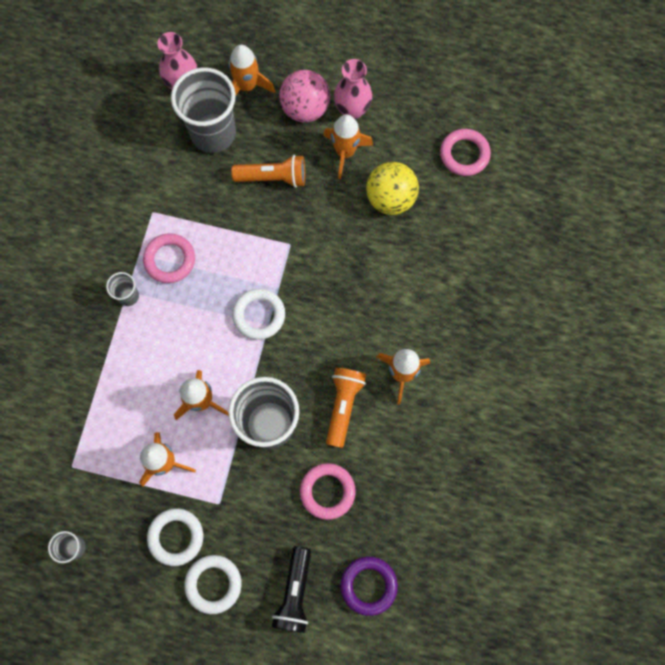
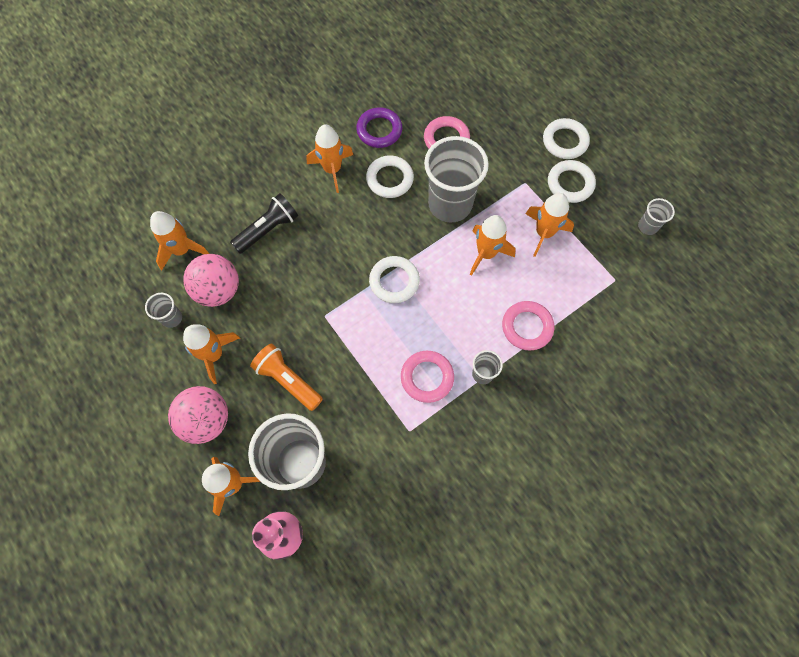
camera: 140 degrees left, 5 degrees down
(295, 593) = (515, 102): black flashlight -> black flashlight (268, 230)
(343, 406) = (389, 179): orange flashlight -> white ring
(352, 110) = (173, 386): pink vase -> none
(368, 585) = (466, 75): purple ring -> purple ring (379, 130)
(390, 198) = (218, 290): yellow ball -> pink ball
(403, 152) = (172, 318): none -> grey cup
(452, 205) = (182, 250): none -> orange rocket
(464, 154) = (132, 279): pink ring -> pink ring (527, 327)

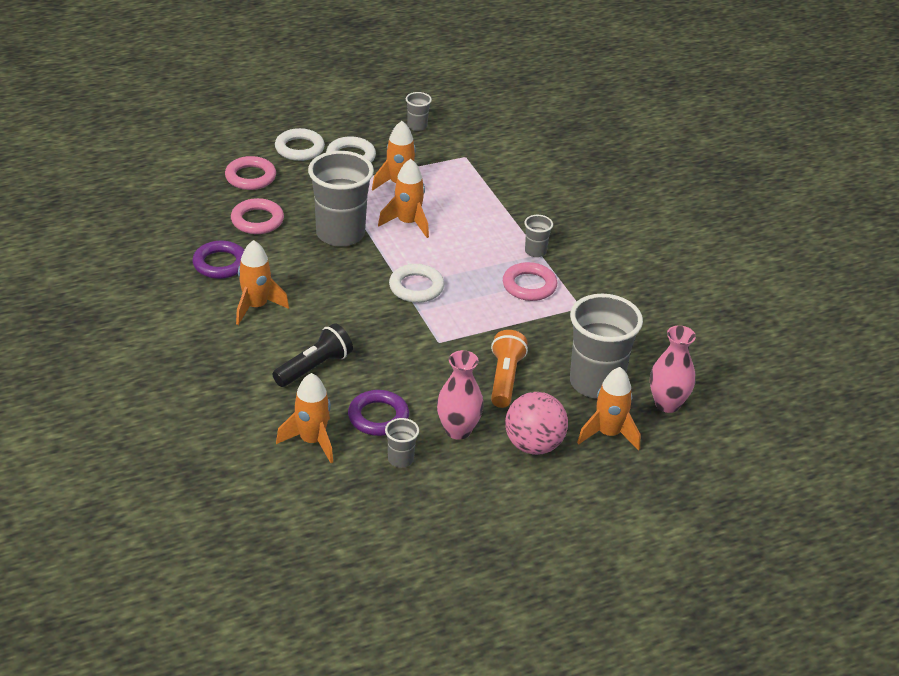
camera: 80 degrees left, 30 degrees down
(214, 354) = (458, 430): orange rocket -> pink vase
(218, 290) = (378, 417): pink ball -> purple ring
(268, 230) = (314, 367): black flashlight -> black flashlight turned 75 degrees clockwise
(288, 380) = (505, 379): orange flashlight -> orange flashlight turned 135 degrees clockwise
(389, 179) = (289, 268): white ring -> none
(527, 327) = (496, 216): pink ring -> pink ring (250, 177)

